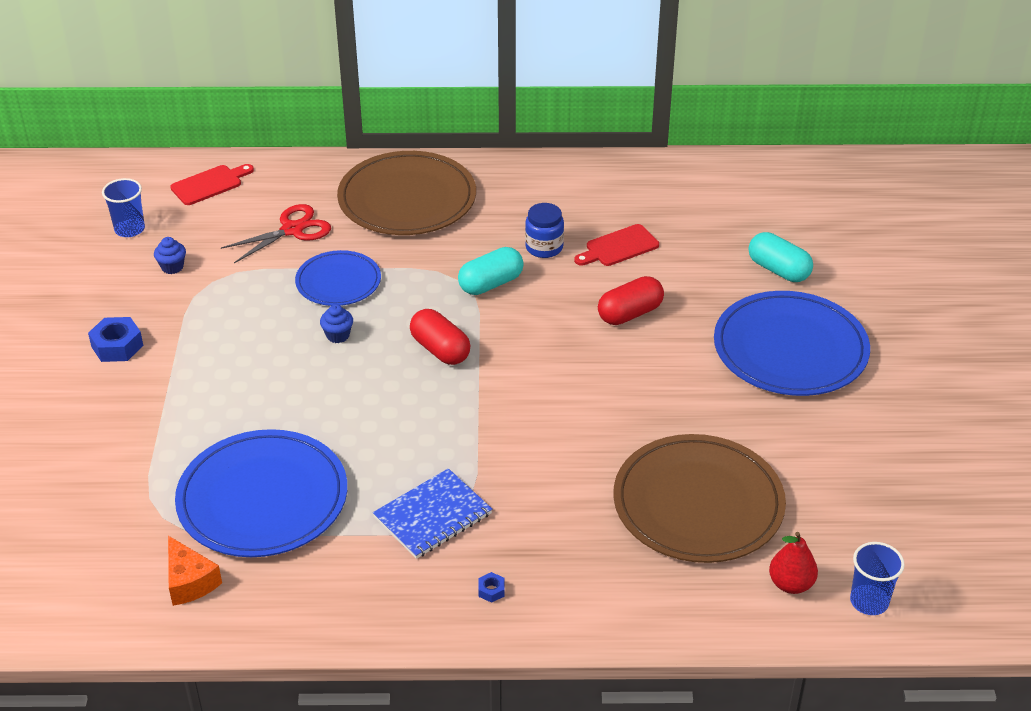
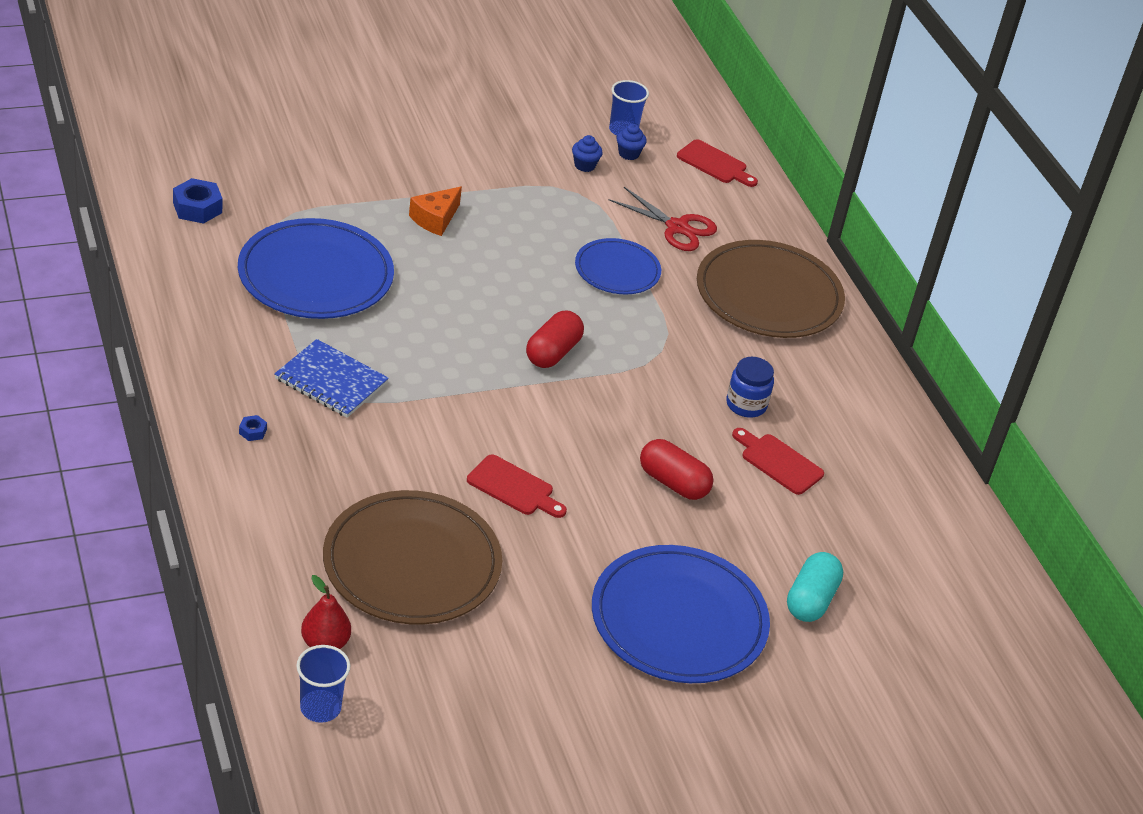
camera: 65 degrees right, 0 degrees up
(117, 346) = (466, 156): blue nut -> blue nut (197, 208)
(189, 582) = (209, 252): orange cheese -> orange cheese (435, 219)
(338, 335) = (541, 283): blue cupcake -> blue cupcake (628, 154)
(491, 284) = (667, 373): turquoise capsule -> none
(614, 414) = (514, 487): none -> red cutting board

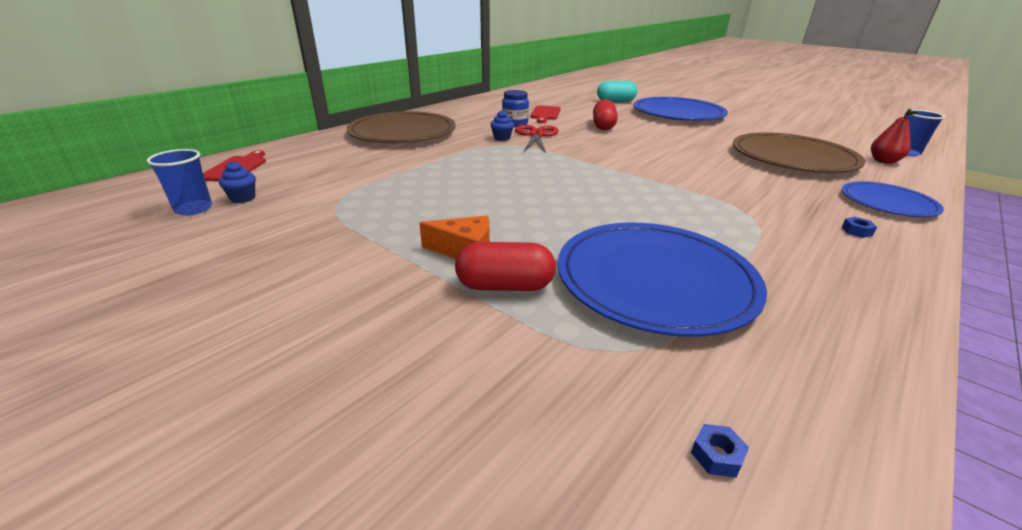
camera: 115 degrees left, 10 degrees down
(197, 208) = (717, 455): blue nut -> blue nut, size x0.50
(331, 381) = (745, 222): blue notebook -> none
(514, 487) = (688, 151): red cutting board -> none
(553, 352) = (560, 166): red capsule -> red capsule (505, 286)
(584, 165) = (282, 210): blue cupcake -> blue cupcake (502, 138)
(617, 270) = (435, 169): blue plate -> blue plate (887, 203)
(677, 227) = (352, 163): red scissors -> red scissors (536, 135)

